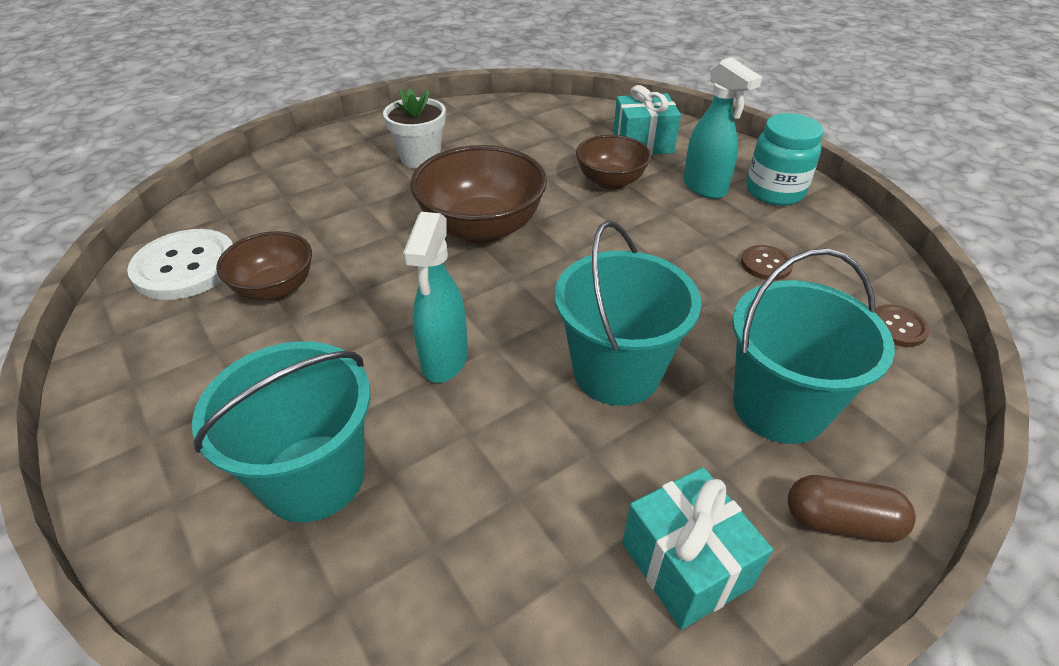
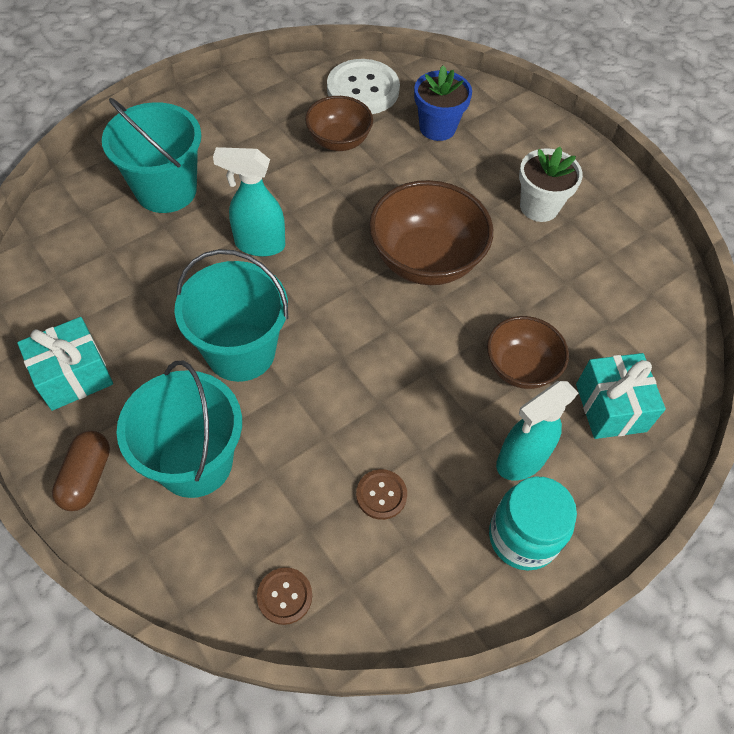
camera: 85 degrees right, 15 degrees up
(284, 212) = (437, 128): none -> blue flower pot

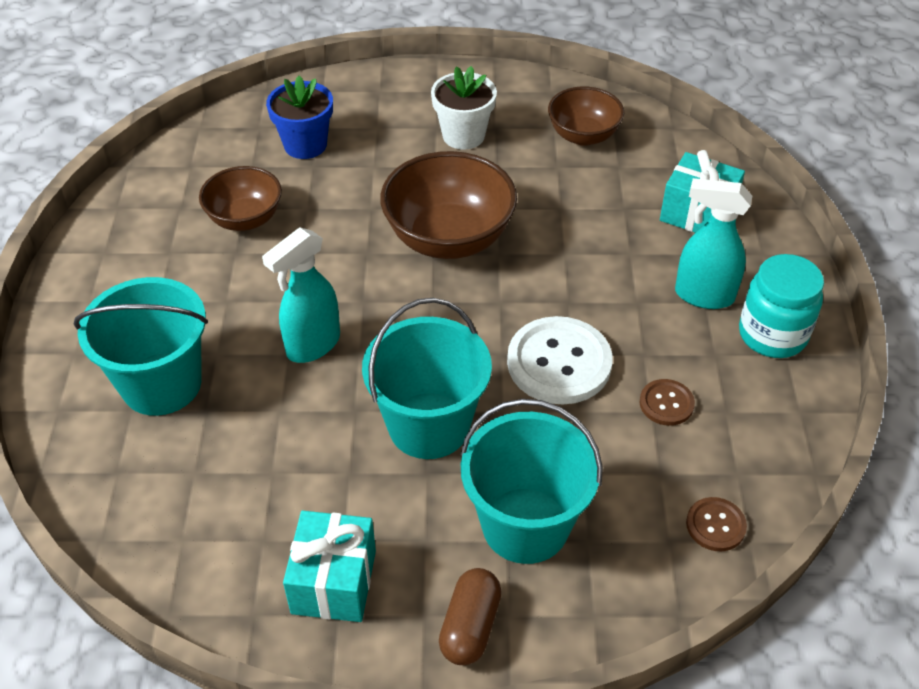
camera: 50 degrees left, 10 degrees down
(87, 477) = (470, 626): brown capsule -> brown capsule turned 60 degrees clockwise
(363, 89) = (198, 166): white button -> white button (559, 363)
(520, 367) = (615, 243): brown bowl -> brown bowl (583, 136)
(520, 460) = (703, 295): turquoise spray bottle -> turquoise spray bottle turned 105 degrees clockwise

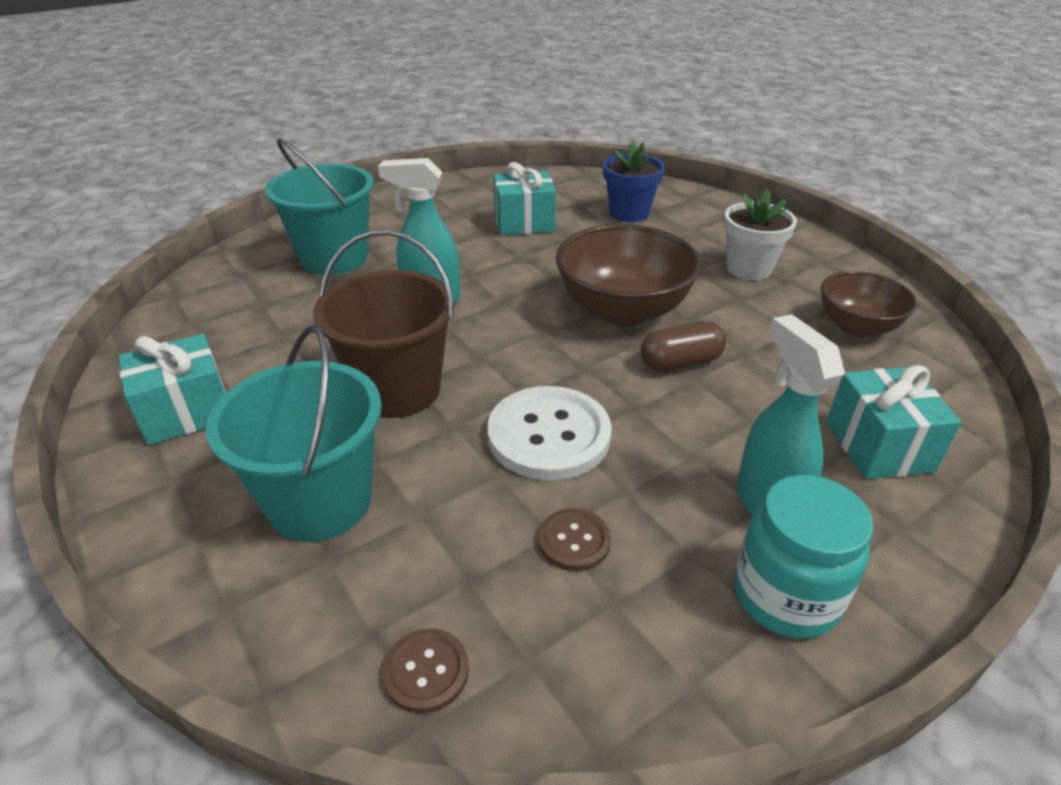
camera: 55 degrees right, 10 degrees down
(245, 219) = (524, 223): brown bowl -> turquoise gift
(429, 425) = (397, 389): turquoise bucket -> brown bucket
(470, 626) = (171, 516): brown capsule -> brown capsule (680, 362)

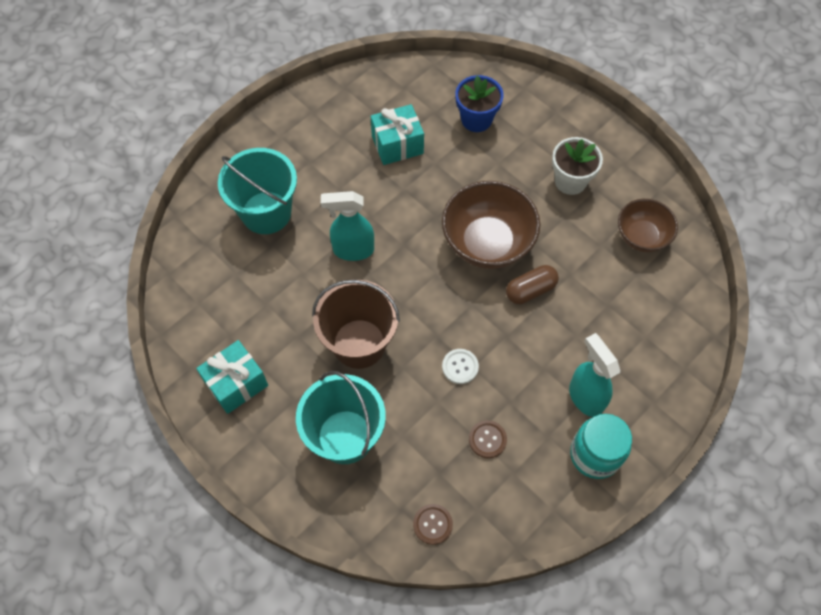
camera: 10 degrees left, 25 degrees up
(549, 435) = (460, 367): white button -> white button, size x0.50
(878, 446) = (647, 345): turquoise gift -> none

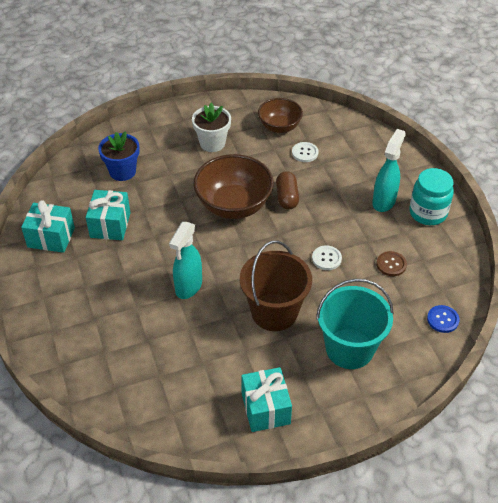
camera: 65 degrees left, 15 degrees down
(266, 212) = (113, 333): turquoise bucket -> none
(355, 105) = (51, 237): none -> turquoise gift
(432, 524) = (442, 319): brown button -> blue button
(585, 397) = (384, 201): turquoise spray bottle -> turquoise spray bottle turned 120 degrees clockwise
(614, 280) = (305, 153): none -> white button

